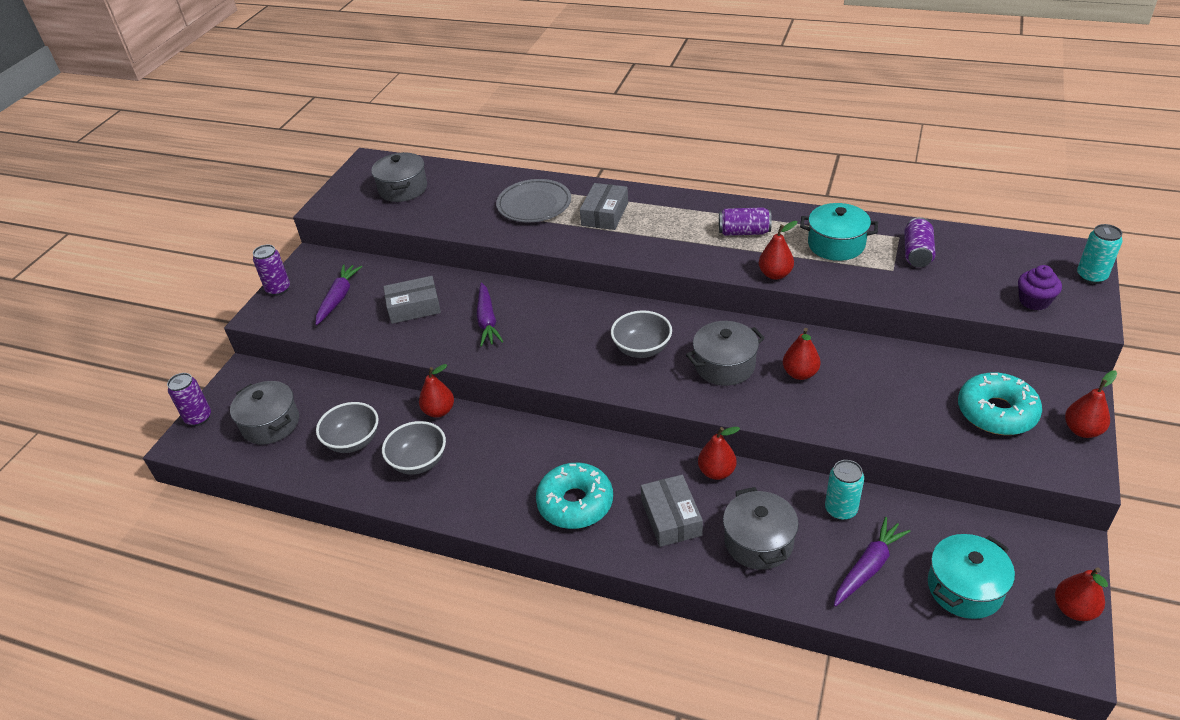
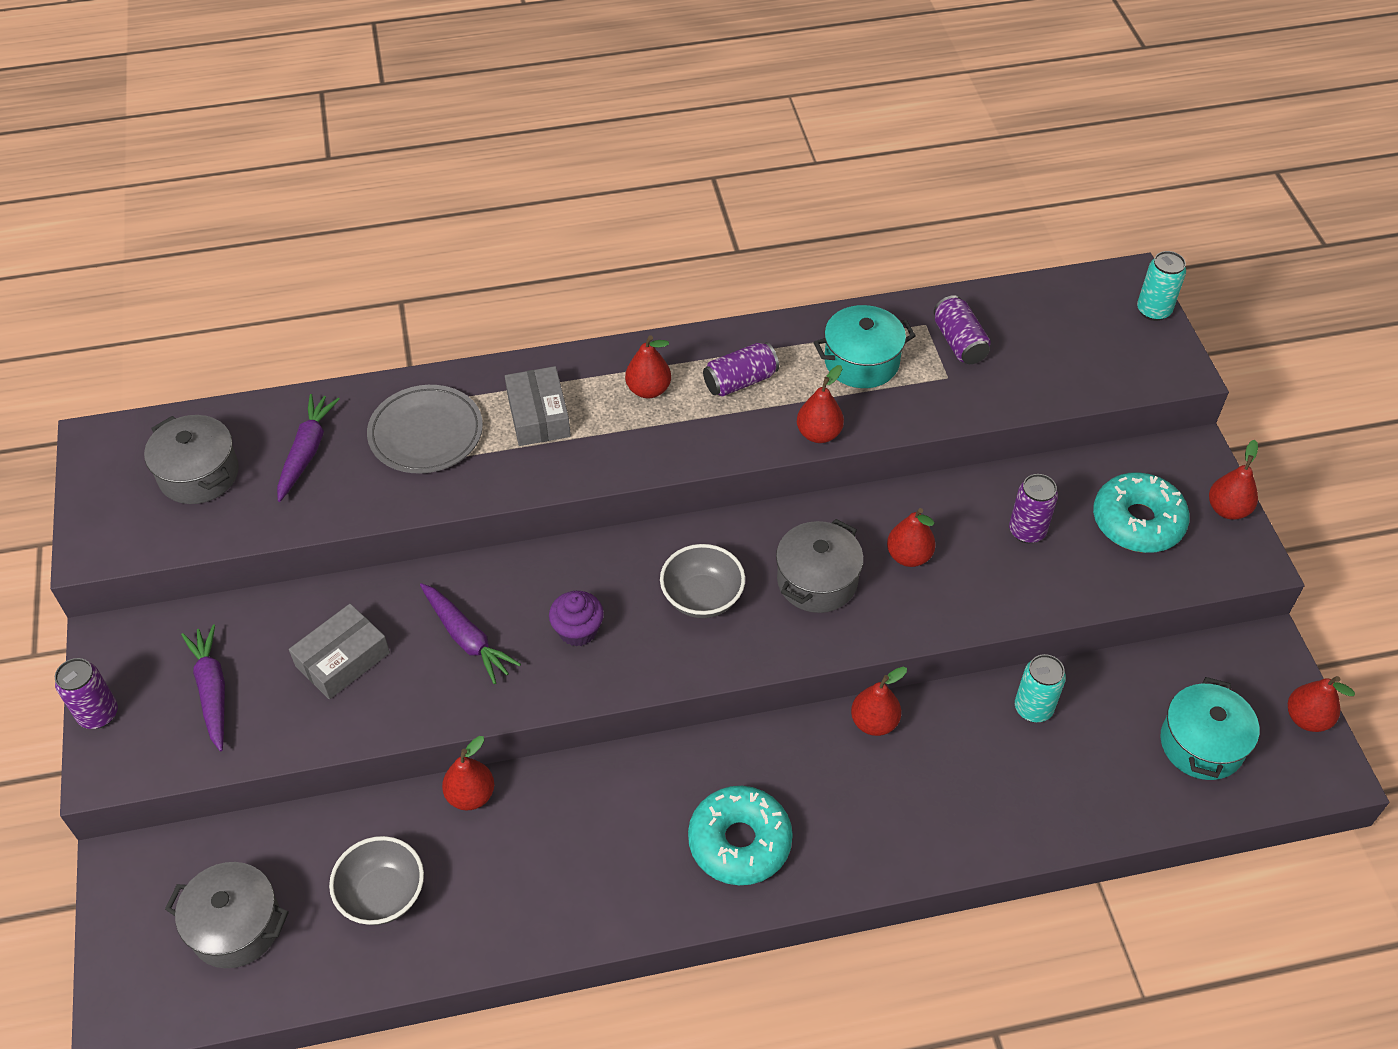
camera: 35 degrees left, 10 degrees up
(198, 418) = (110, 970): purple can -> purple can (1027, 531)
(418, 461) = (498, 881): grey bowl -> none
(671, 517) = (861, 807): grey box -> none
(681, 220) = (648, 390): none -> red pear
(758, 542) = (974, 790): grey pot -> none
(868, 567) = (1100, 765): purple carrot -> purple carrot (307, 452)
(1034, 301) = (1116, 367): purple cupcake -> purple cupcake (578, 630)

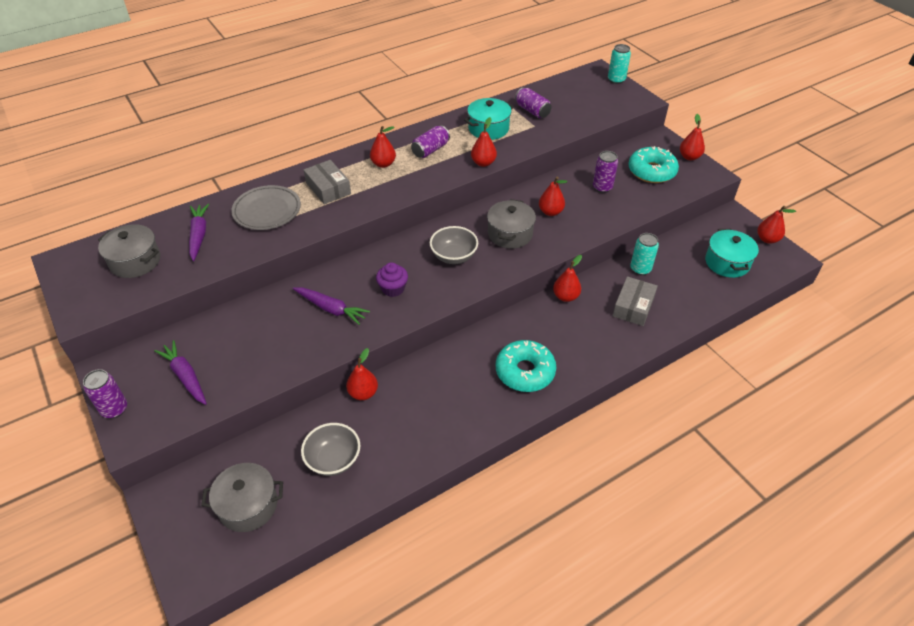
camera: 20 degrees left, 5 degrees down
(342, 659) = (261, 338): grey box -> grey box (633, 307)

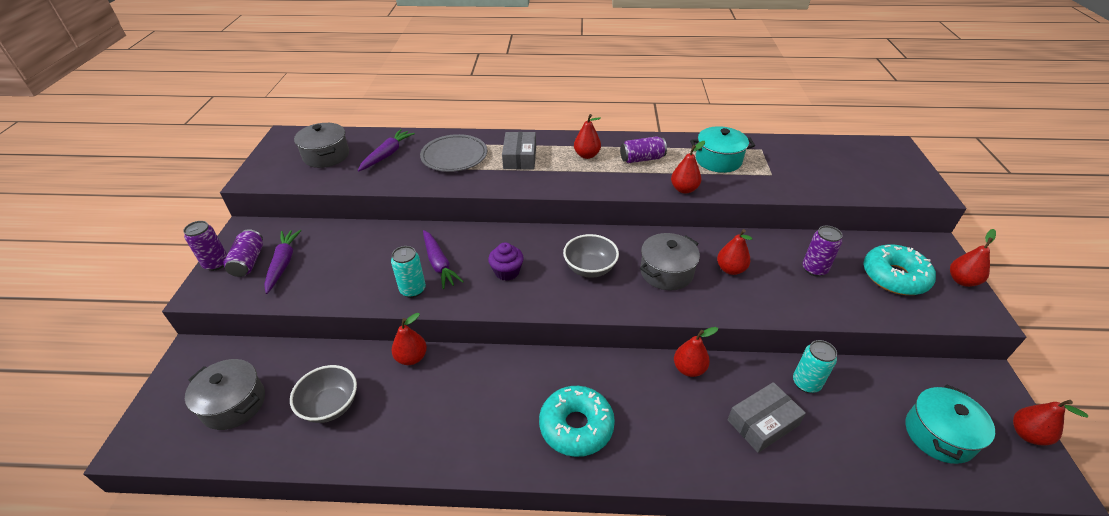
camera: 35 degrees right, 5 degrees down
(532, 111) = (781, 160): purple can -> purple can (248, 262)
(616, 80) = (911, 162): turquoise can -> turquoise can (413, 290)

